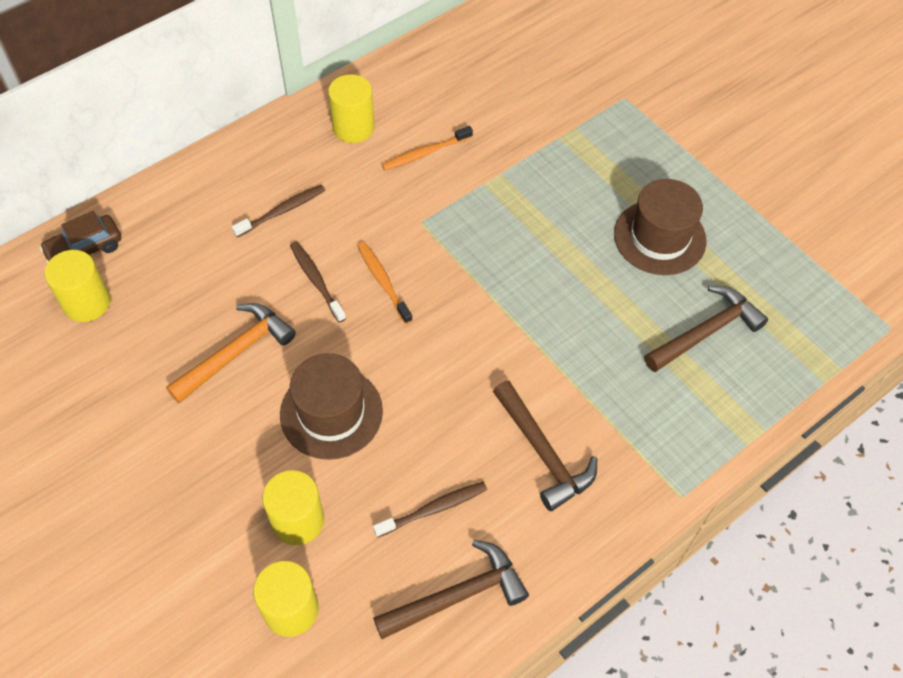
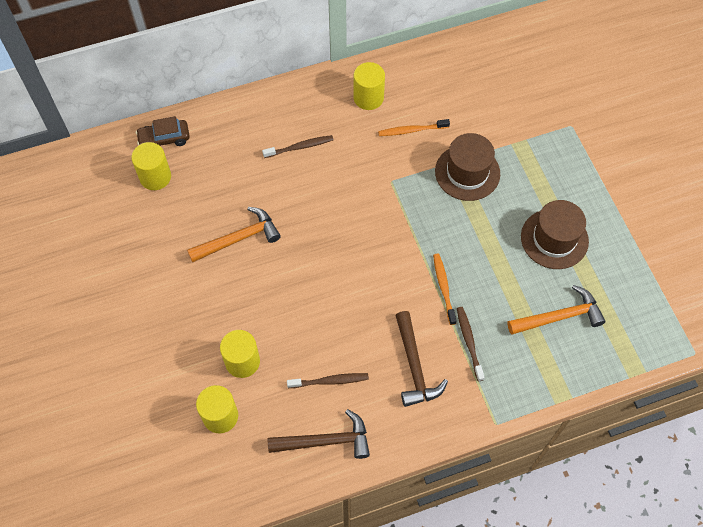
camera: 20 degrees right, 5 degrees up
(316, 281) = (306, 203): brown toothbrush -> brown toothbrush (469, 342)
(331, 413) = (286, 297): brown hat -> brown hat (467, 172)
(383, 281) = (350, 216): orange toothbrush -> orange toothbrush (443, 287)
(706, 331) = (559, 316): brown hammer -> orange hammer

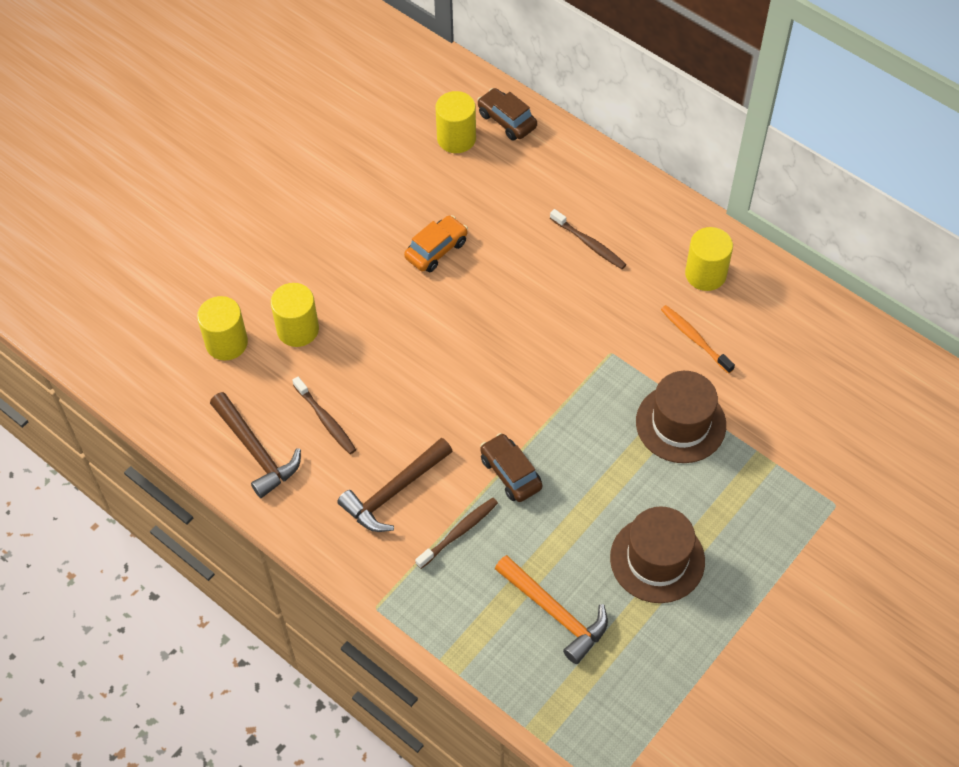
camera: 60 degrees right, 5 degrees down
(239, 238) = (436, 250): orange hammer -> orange car
(443, 287) = (510, 473): orange toothbrush -> brown car

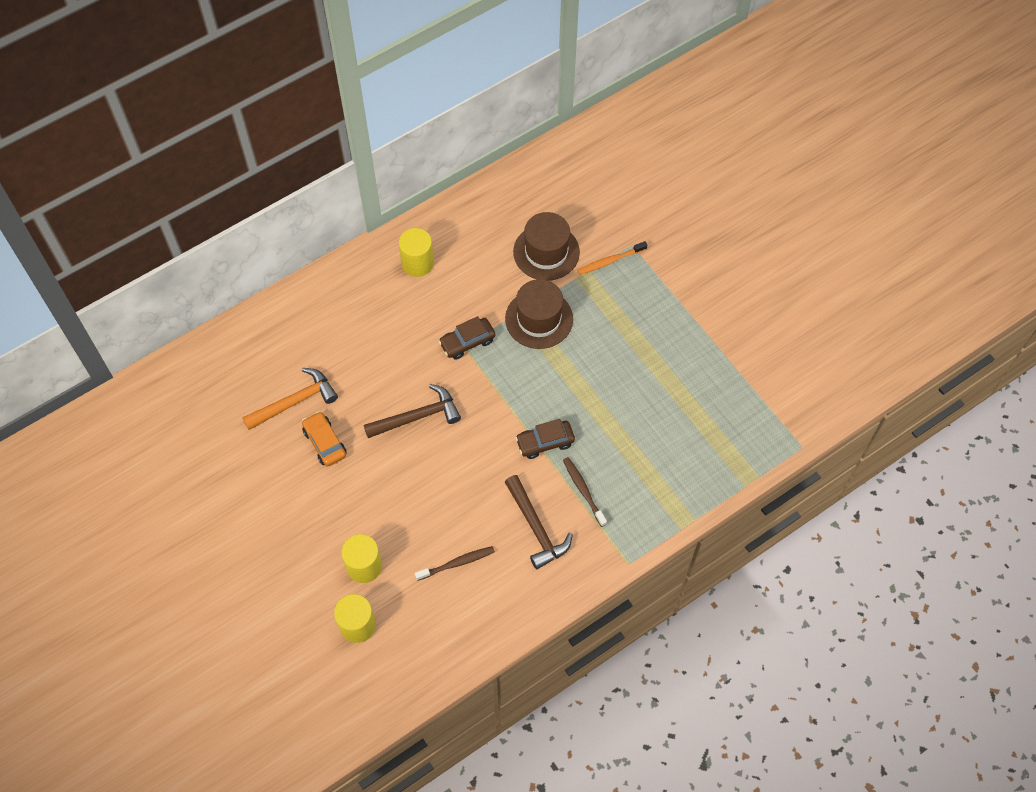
camera: 75 degrees left, 5 degrees up
(256, 451) = (468, 622): brown hammer -> brown hammer (417, 416)
(456, 138) = (218, 399): yellow cylinder -> none
(507, 120) = (215, 357): brown car -> brown car (467, 342)
(555, 613) = (665, 443): orange hammer -> orange hammer (295, 401)
(589, 244) = (361, 332): brown toothbrush -> none
(657, 559) = (641, 366): brown hat -> brown hat (546, 252)
(695, 339) = (471, 288): orange toothbrush -> orange toothbrush (610, 261)

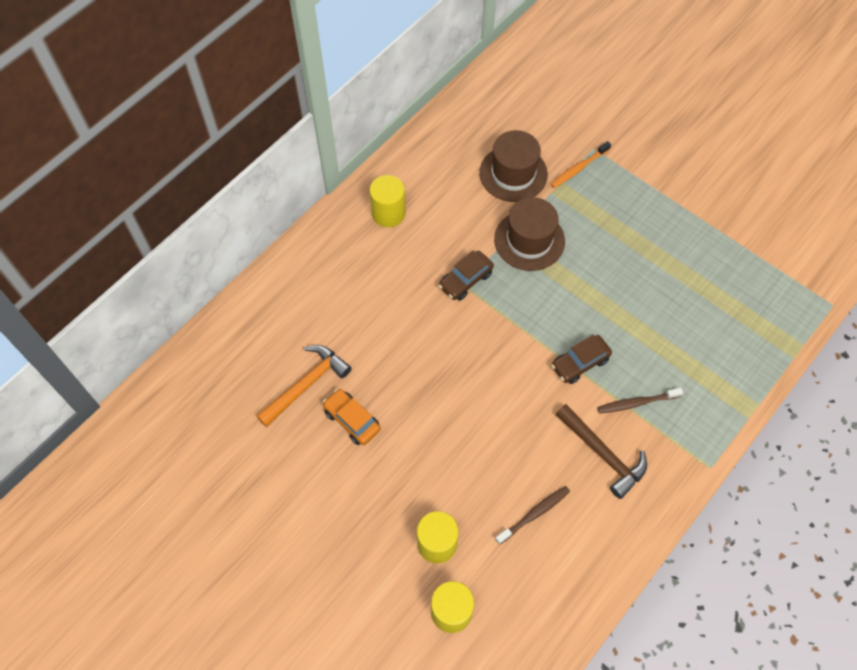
camera: 15 degrees left, 0 degrees up
(417, 416) = (440, 368): brown hammer -> none
(583, 490) = (636, 403): brown toothbrush -> brown toothbrush turned 60 degrees counterclockwise

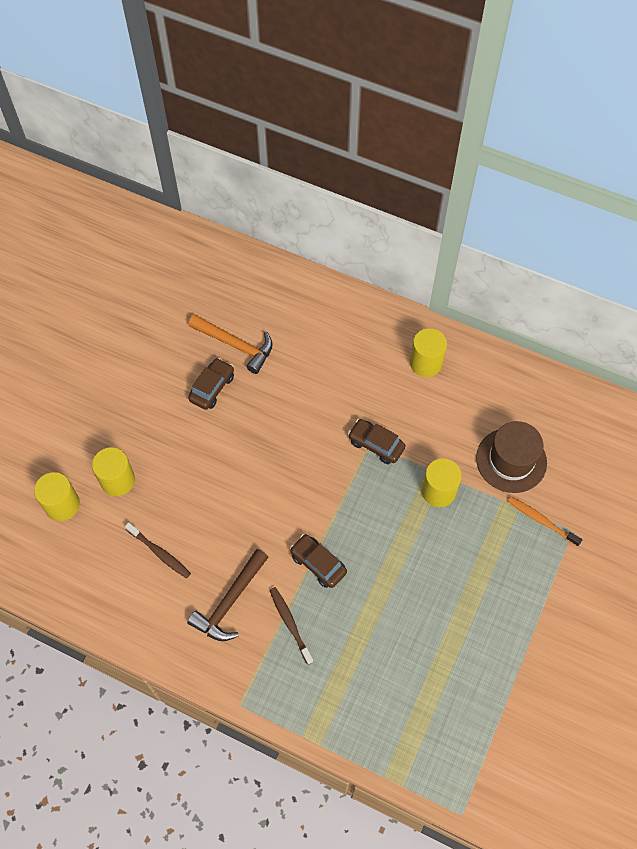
camera: 75 degrees right, 0 degrees up
(352, 420) = (212, 388): orange car -> brown car
(529, 240) = (438, 491): brown hat -> yellow cylinder

